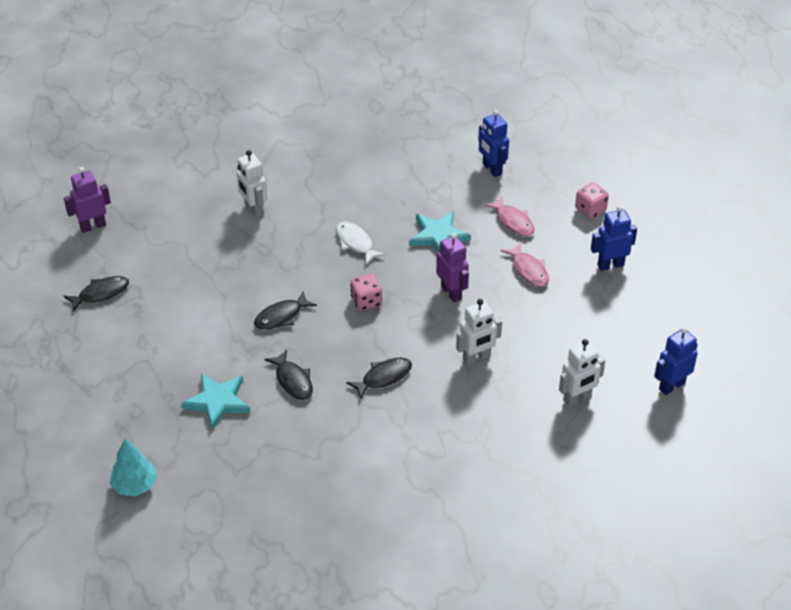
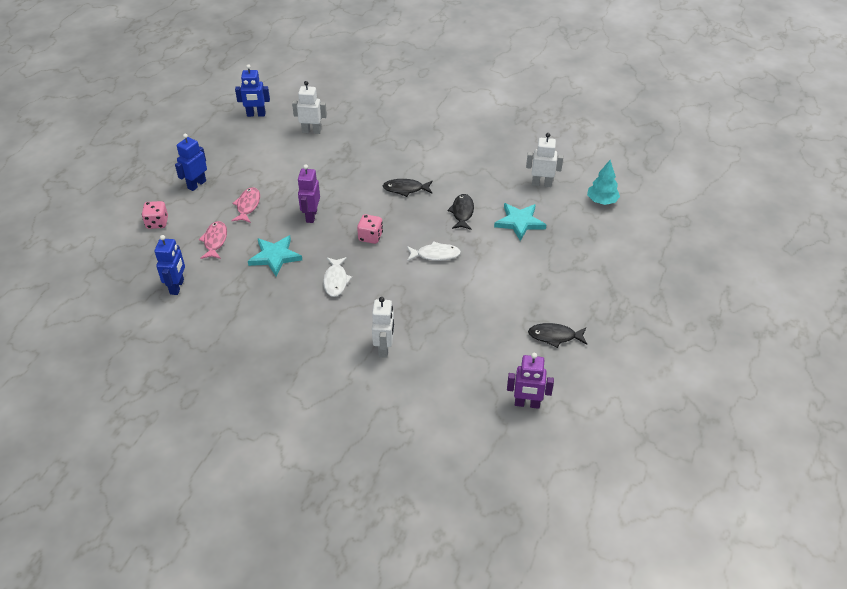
camera: 145 degrees left, 0 degrees up
(281, 316) = (435, 255): black fish -> white fish
(476, 358) = (341, 173): white robot -> white robot (541, 184)
(610, 265) = (196, 184): blue robot -> blue robot turned 105 degrees clockwise

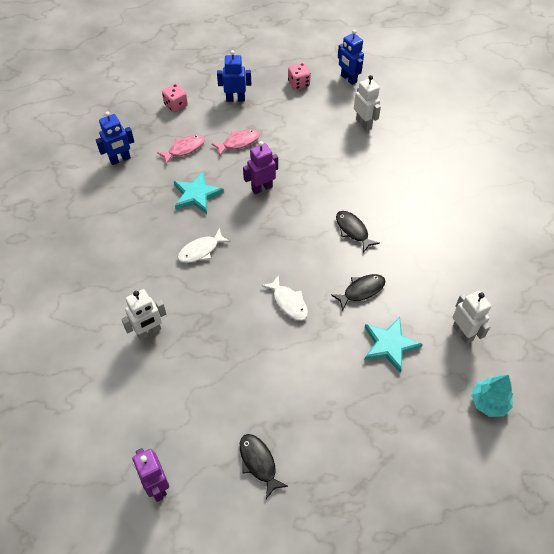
camera: 55 degrees right, 10 degrees up
(370, 237) = (271, 242): pink dice -> pink dice (298, 84)

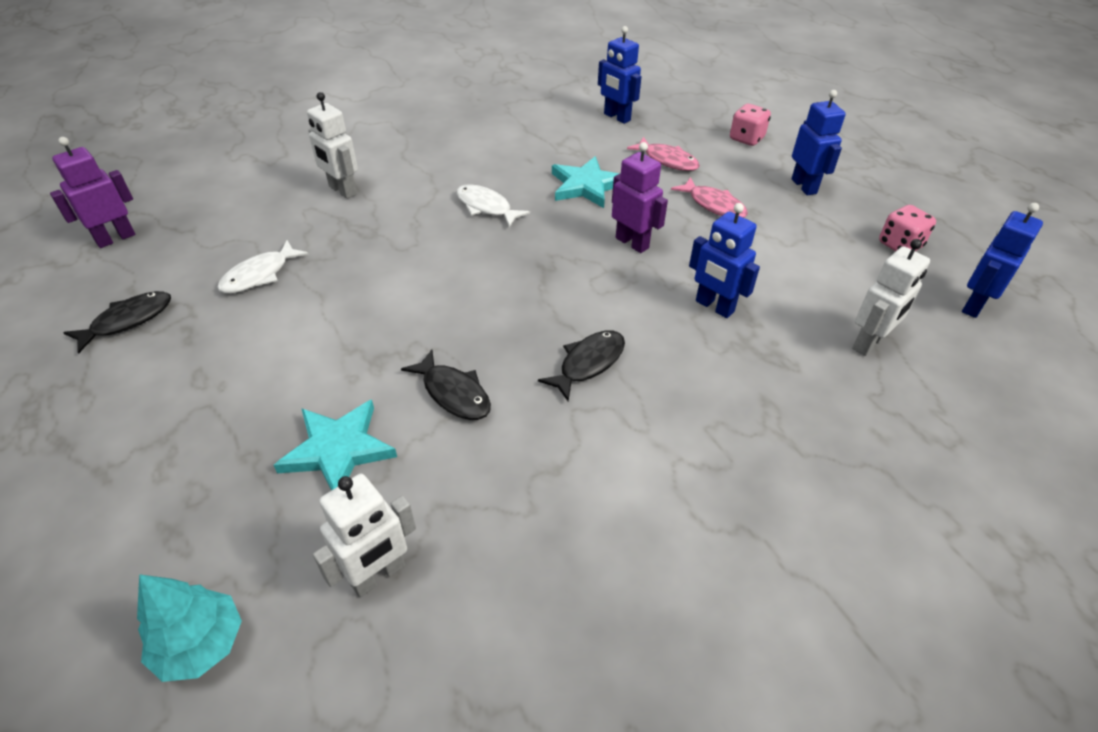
camera: 75 degrees right, 10 degrees down
(288, 302) = (411, 307): white fish -> white fish (259, 275)
(324, 170) = (714, 307): none -> blue robot

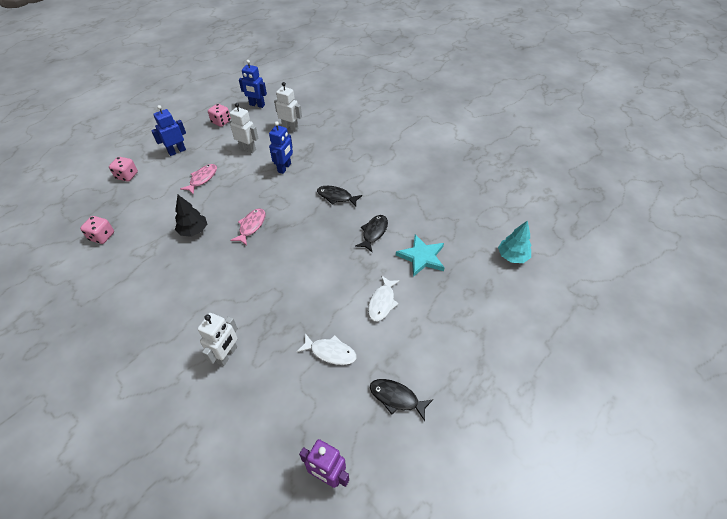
camera: 110 degrees left, 5 degrees up
(378, 575) = (461, 223): white robot -> white robot (248, 149)
(486, 207) = (227, 269): white fish -> white fish (382, 302)
(586, 186) = (193, 231): turquoise star -> black tree
(616, 117) = (102, 236): blue robot -> pink dice
(632, 243) = (245, 201): purple robot -> none
(667, 160) = (158, 203): pink fish -> pink fish (251, 226)

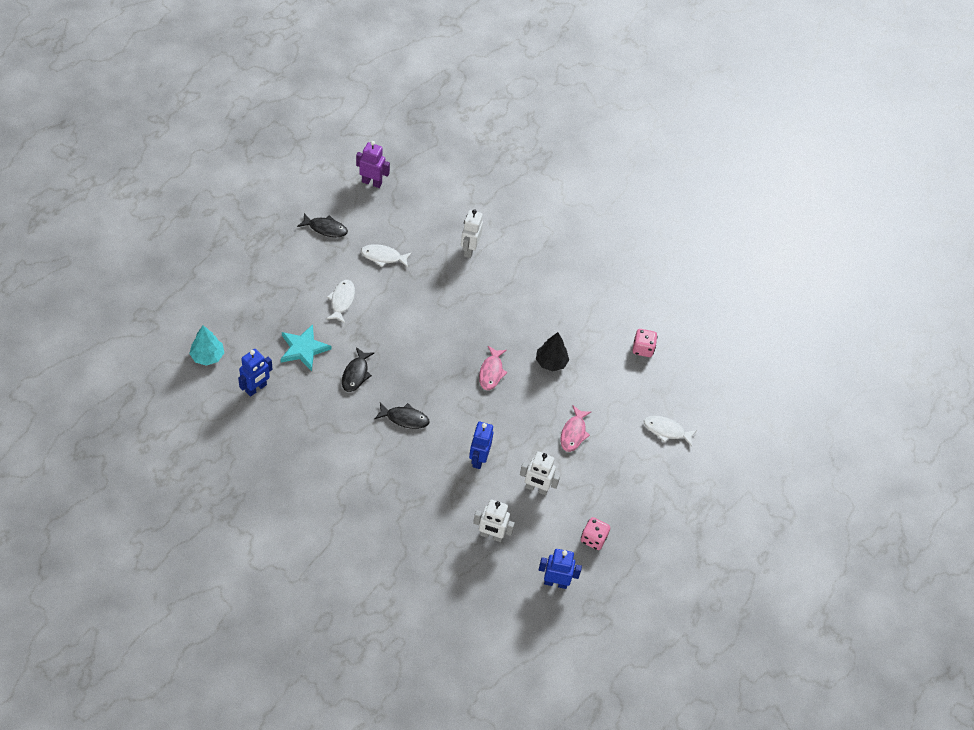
camera: 165 degrees right, 5 degrees up
(127, 176) = (666, 430): pink dice -> white fish
(177, 151) = (627, 476): blue robot -> blue robot (256, 388)

